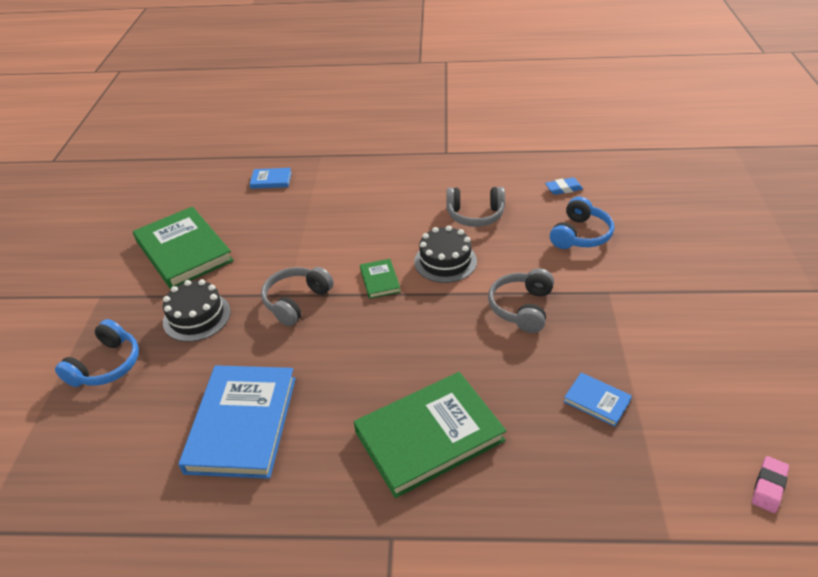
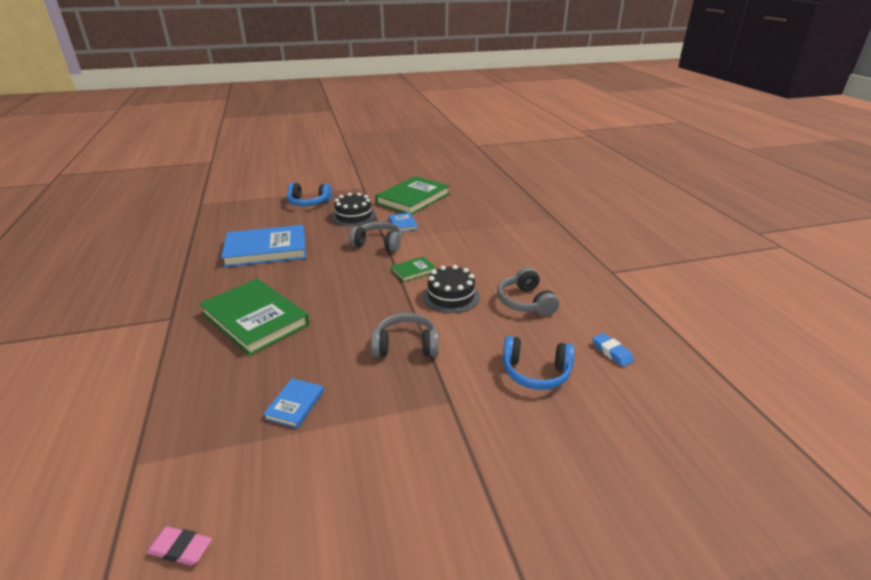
camera: 70 degrees right, 10 degrees down
(271, 180) = (507, 207): blue book -> blue book (403, 224)

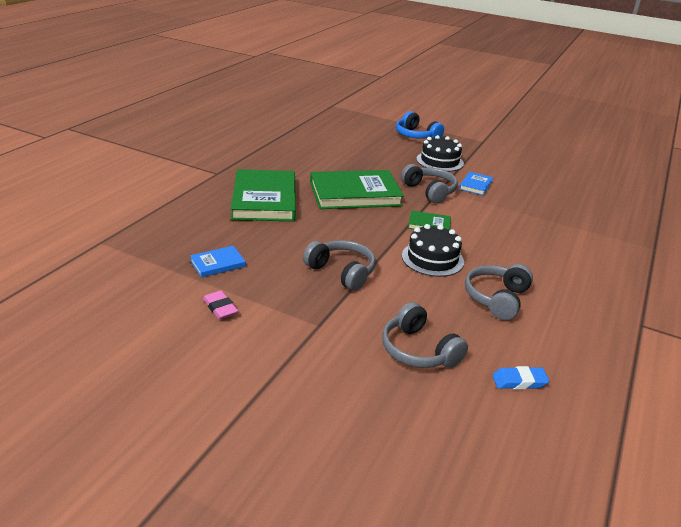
camera: 40 degrees right, 0 degrees up
(180, 549) = (69, 296): pink eraser -> pink eraser (220, 308)
(266, 249) = (334, 157): blue book -> none
(413, 198) = (518, 168): green book -> green book (355, 194)
(535, 372) = (418, 350): blue headphones -> grey headphones
(611, 352) = (519, 381): blue eraser -> blue eraser turned 75 degrees clockwise

